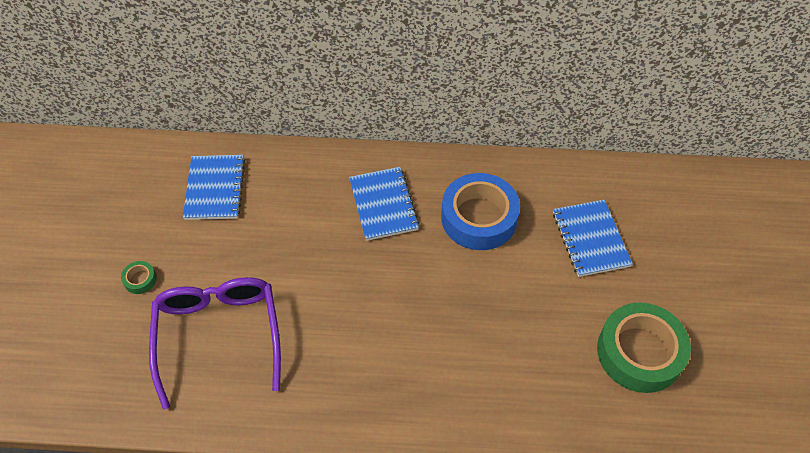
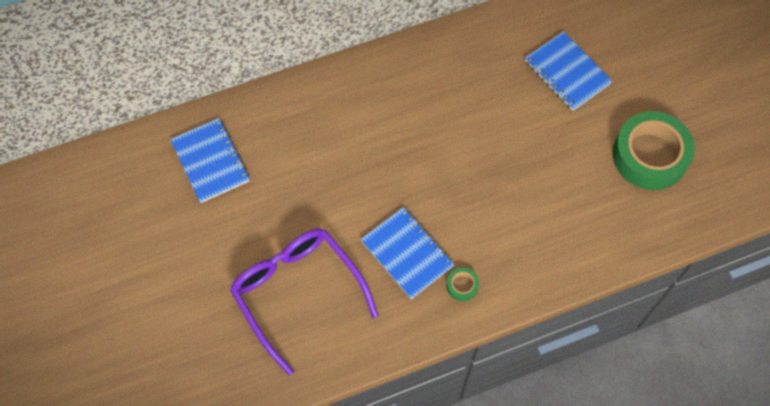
camera: 25 degrees left, 10 degrees up
(140, 280) = (195, 275): green tape -> green tape (462, 286)
(383, 205) = (374, 113): blue notebook -> blue notebook (407, 254)
(479, 218) = (464, 91): blue tape -> none

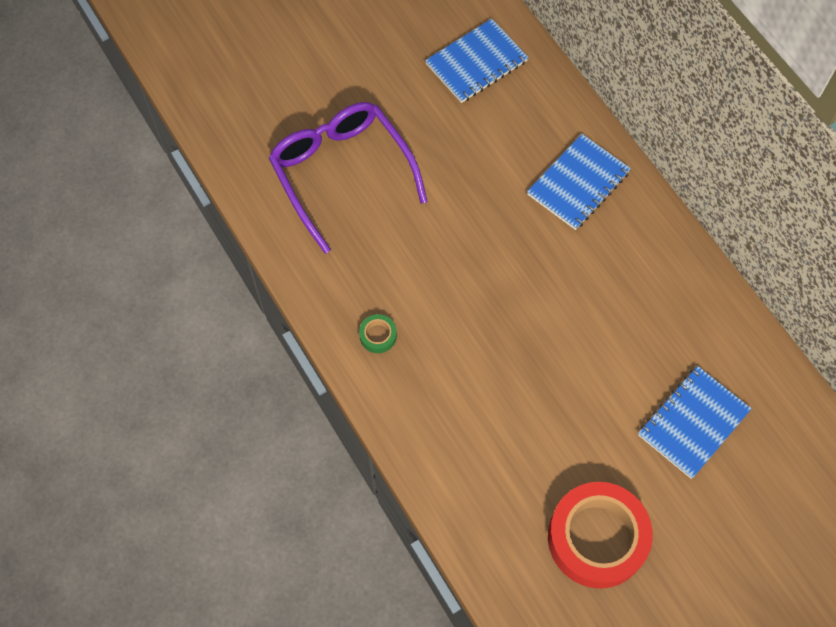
camera: 80 degrees right, 0 degrees up
(297, 292) = (341, 172): purple glasses -> purple glasses turned 75 degrees counterclockwise
(407, 254) = (406, 273): blue notebook -> blue notebook (578, 183)
(650, 155) = (597, 538): green tape -> red tape

